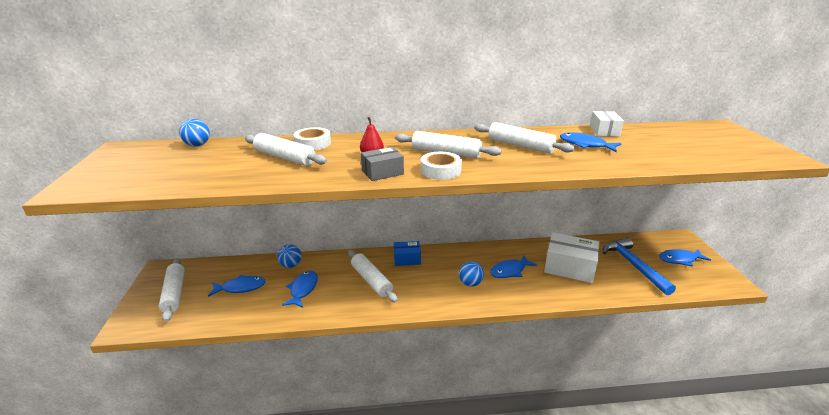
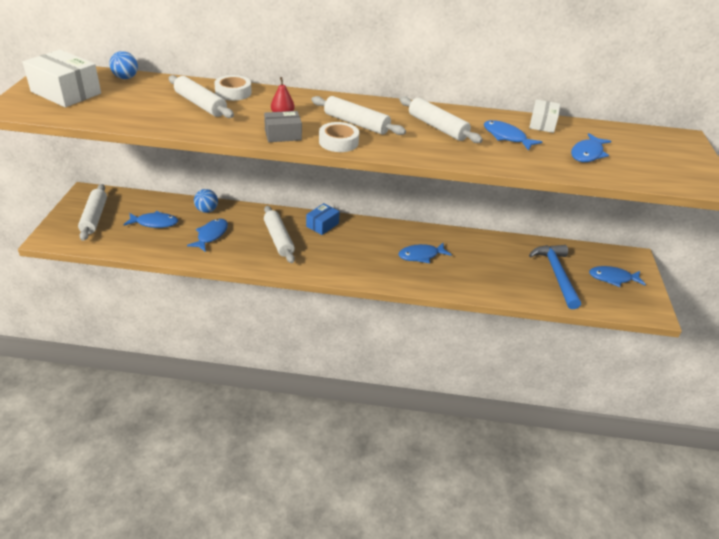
camera: 10 degrees right, 10 degrees up
(407, 259) = (322, 225): blue box -> blue box turned 60 degrees counterclockwise
(470, 283) = (374, 260): blue ball -> none
(569, 267) = (485, 264): white box -> white box (66, 92)
(663, 148) = (587, 153): none -> blue fish

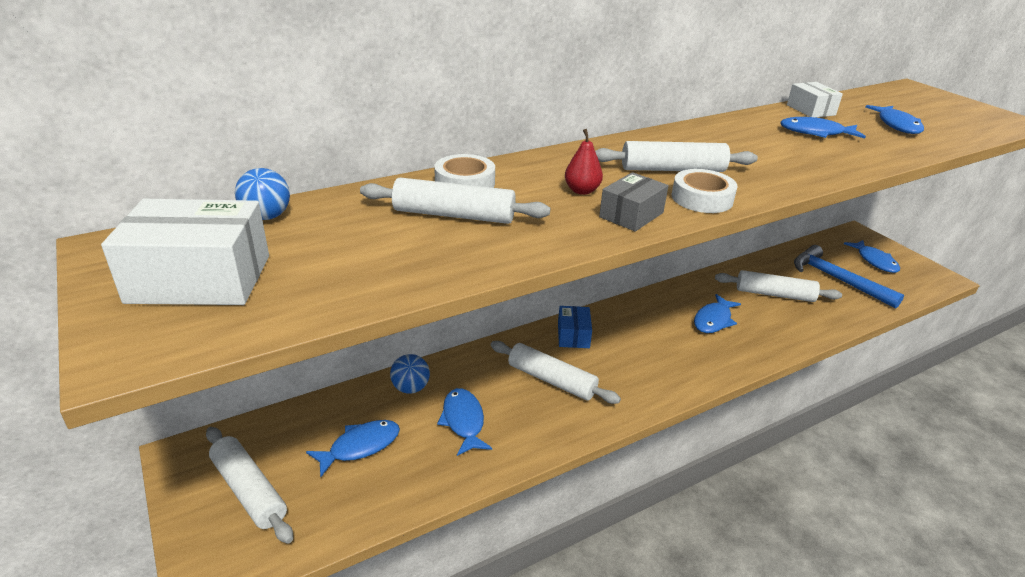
camera: 35 degrees left, 5 degrees down
(437, 127) = (747, 144): white rolling pin -> white rolling pin (774, 294)
(612, 278) = (874, 261): blue fish -> blue fish turned 75 degrees counterclockwise

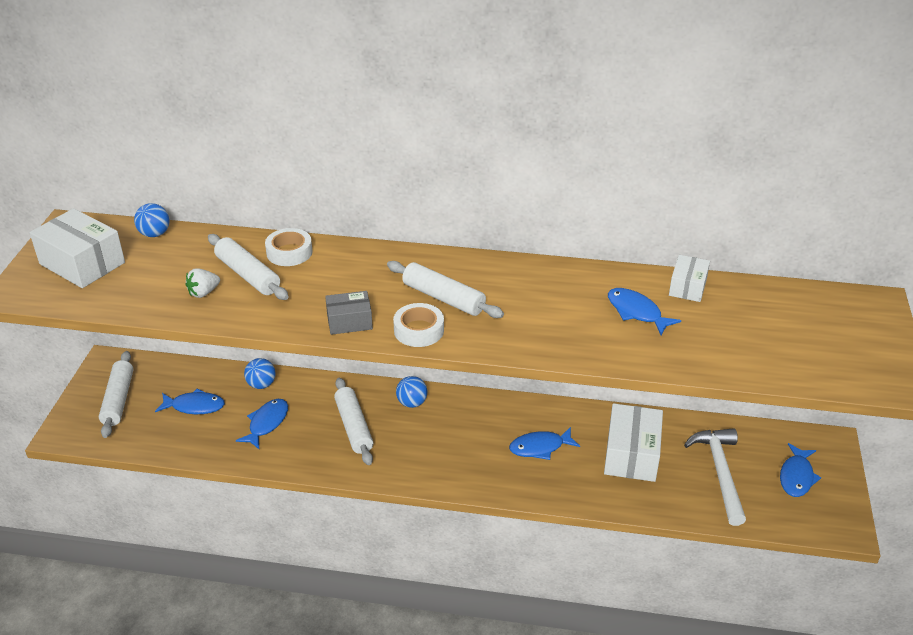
camera: 40 degrees right, 5 degrees up
(430, 248) = (203, 293): none -> white strawberry
(573, 335) = (412, 403): blue box -> blue ball
(582, 191) = (350, 289): red pear -> none
(774, 294) = (631, 454): white rolling pin -> white box
(837, 279) = (720, 472): blue hammer -> white hammer
(897, 125) = (740, 336): blue fish -> none

